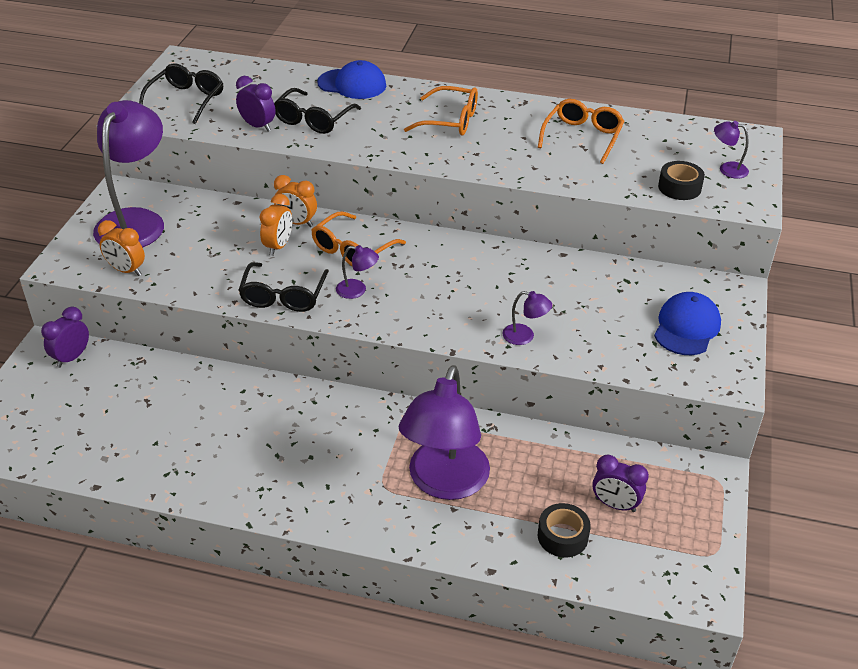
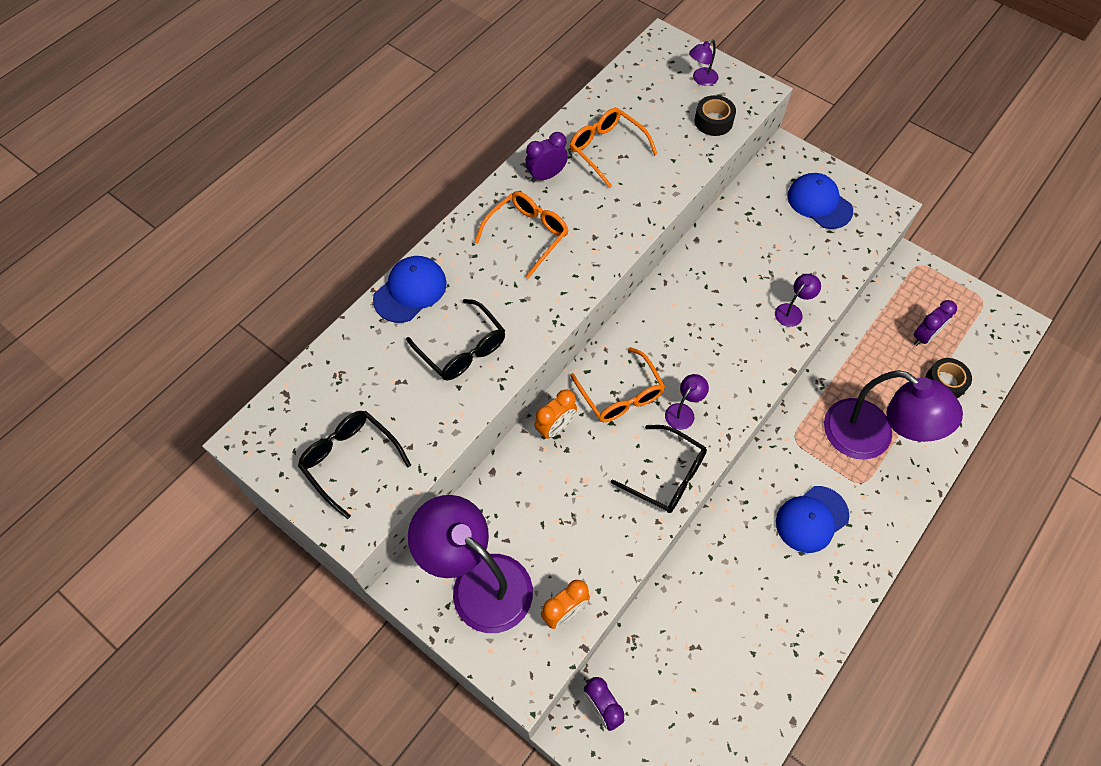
camera: 65 degrees left, 20 degrees up
(258, 126) = (447, 404): purple clock -> purple clock (546, 175)
(278, 246) = (587, 456): orange clock -> none
(319, 454) = (811, 519): none -> blue cap

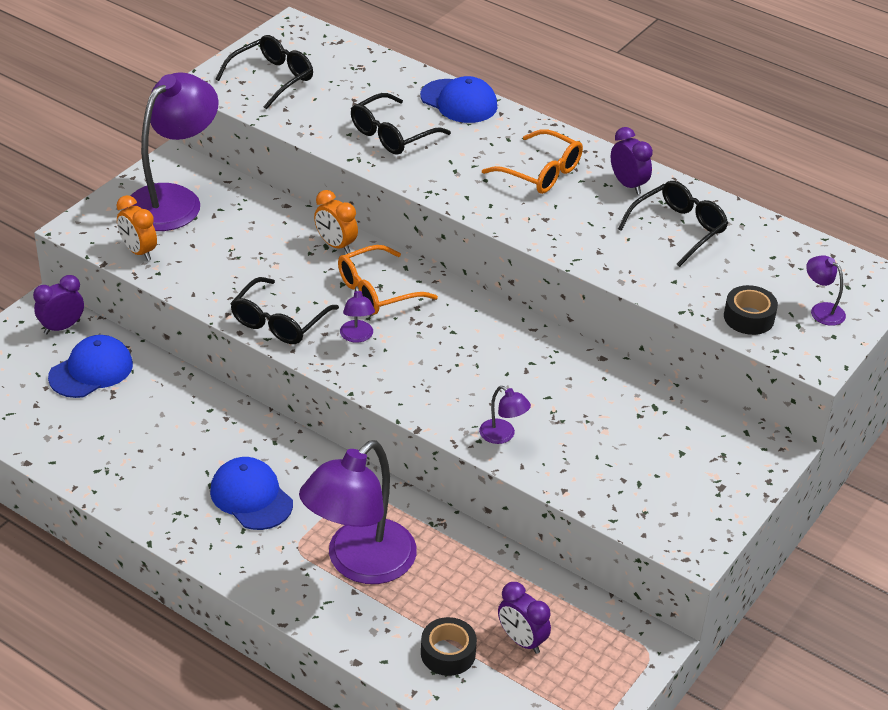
camera: 85 degrees right, 20 degrees down
(607, 150) = (678, 229): orange glasses -> black glasses
(683, 411) = (357, 337): purple lamp -> purple lamp turned 45 degrees clockwise
(819, 203) = (686, 477): blue cap -> blue cap (91, 370)

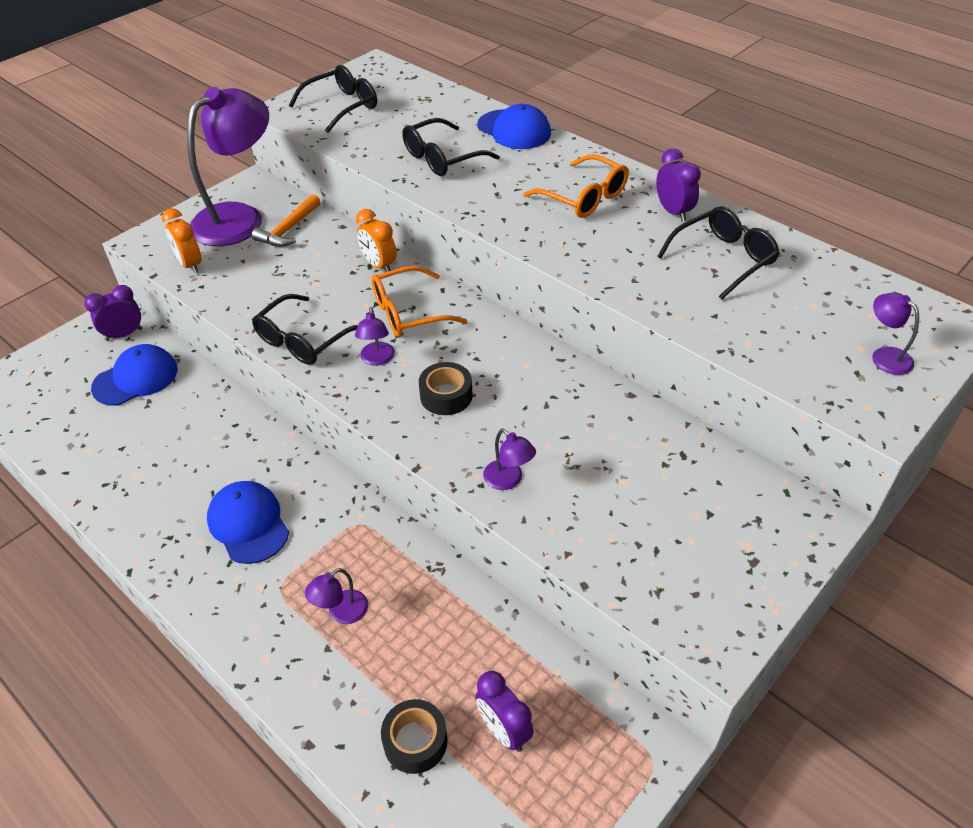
camera: 10 degrees right, 5 degrees up
(230, 210) = (288, 229): none -> orange hammer
(359, 563) = (341, 613): purple lamp -> purple lamp, size x0.41
(748, 317) = (798, 361): black tape -> black tape (446, 396)

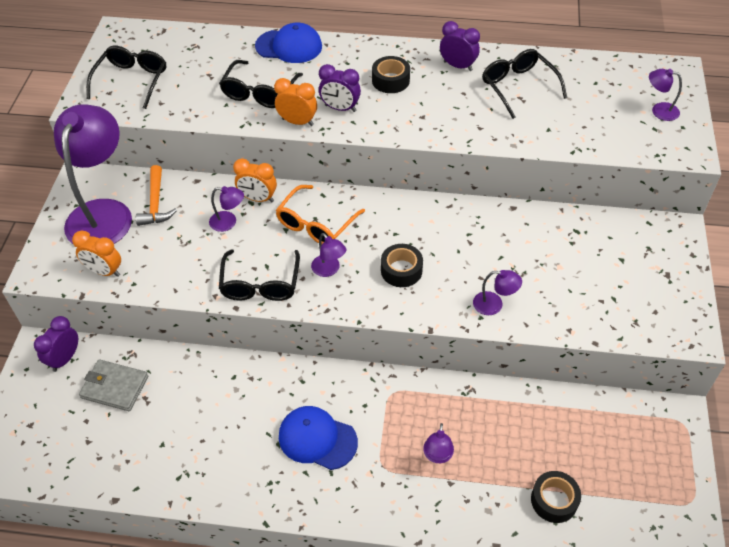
camera: 35 degrees left, 5 degrees up
(136, 378) = (115, 387): blue cap -> grey wallet
(332, 273) = (228, 222): none -> purple lamp
(449, 197) = (297, 122): none -> orange clock
(503, 730) = (595, 460): purple clock -> purple clock (340, 108)
(584, 197) = (390, 80): orange glasses -> black tape
(723, 259) = (518, 87): black glasses -> black glasses turned 45 degrees counterclockwise

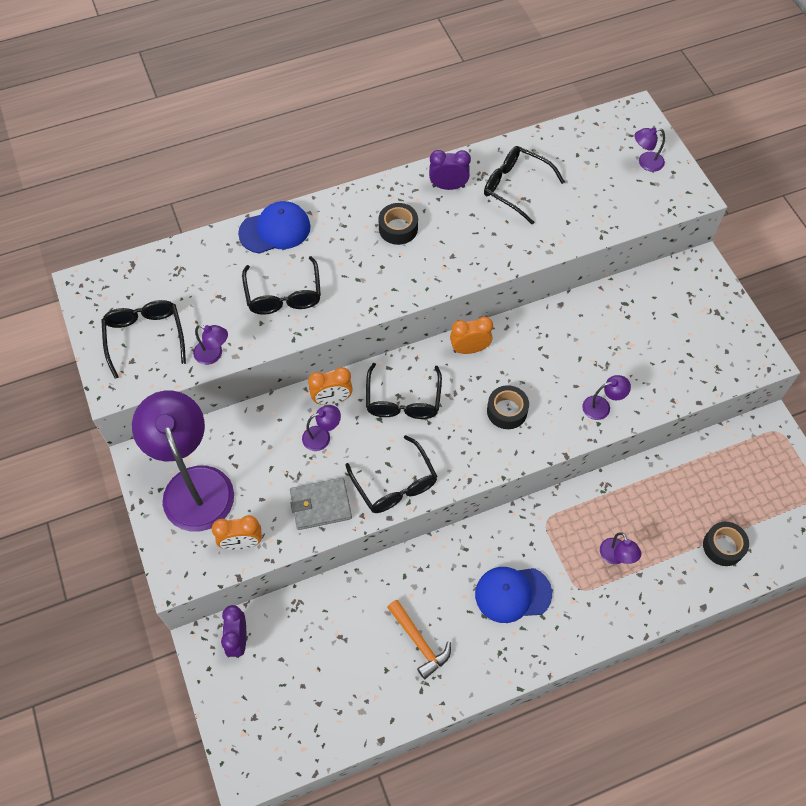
camera: 30 degrees left, 10 degrees up
(115, 387) = (305, 641): grey wallet -> grey wallet (321, 505)
(156, 203) = (238, 450): orange hammer -> orange hammer (419, 642)
(297, 122) = (343, 312): orange clock -> orange clock (469, 349)
(316, 224) = (403, 400): orange glasses -> black glasses
(329, 270) = (445, 440): purple lamp -> purple lamp (213, 354)
(340, 108) = (372, 279): purple clock -> none

